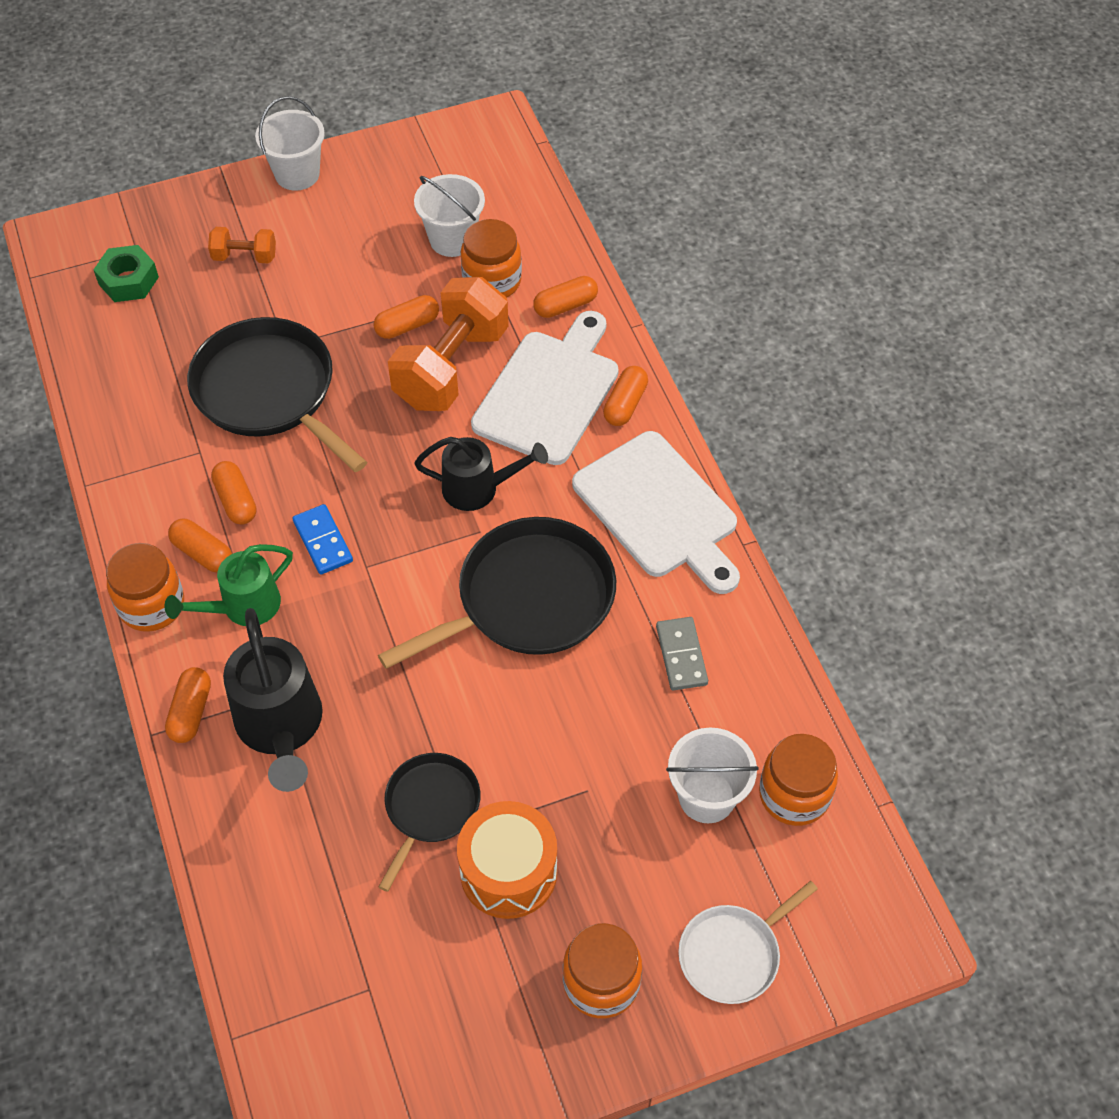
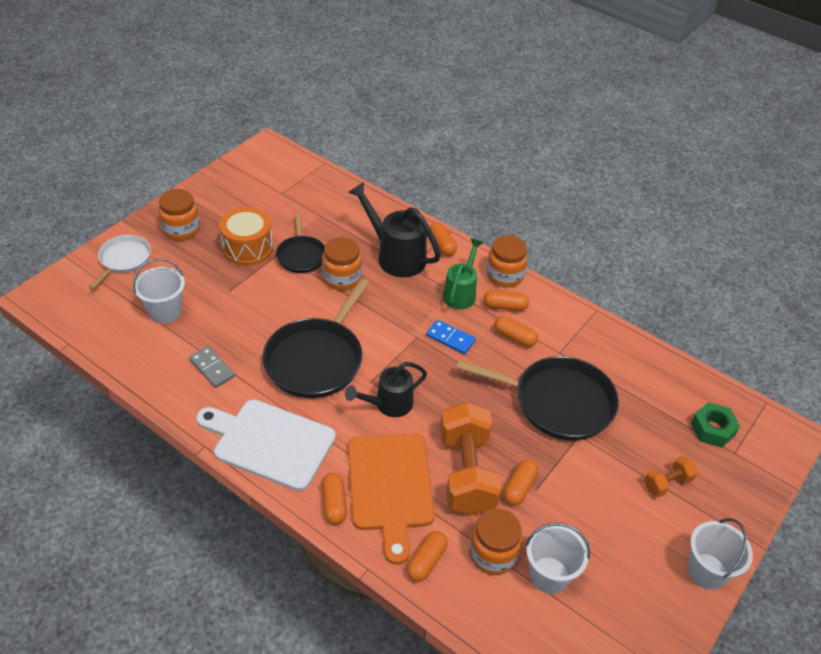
camera: 145 degrees right, 10 degrees down
(549, 392) = (390, 487): white cutting board -> orange cutting board
(794, 794) = (117, 330): orange jar -> orange jar (342, 278)

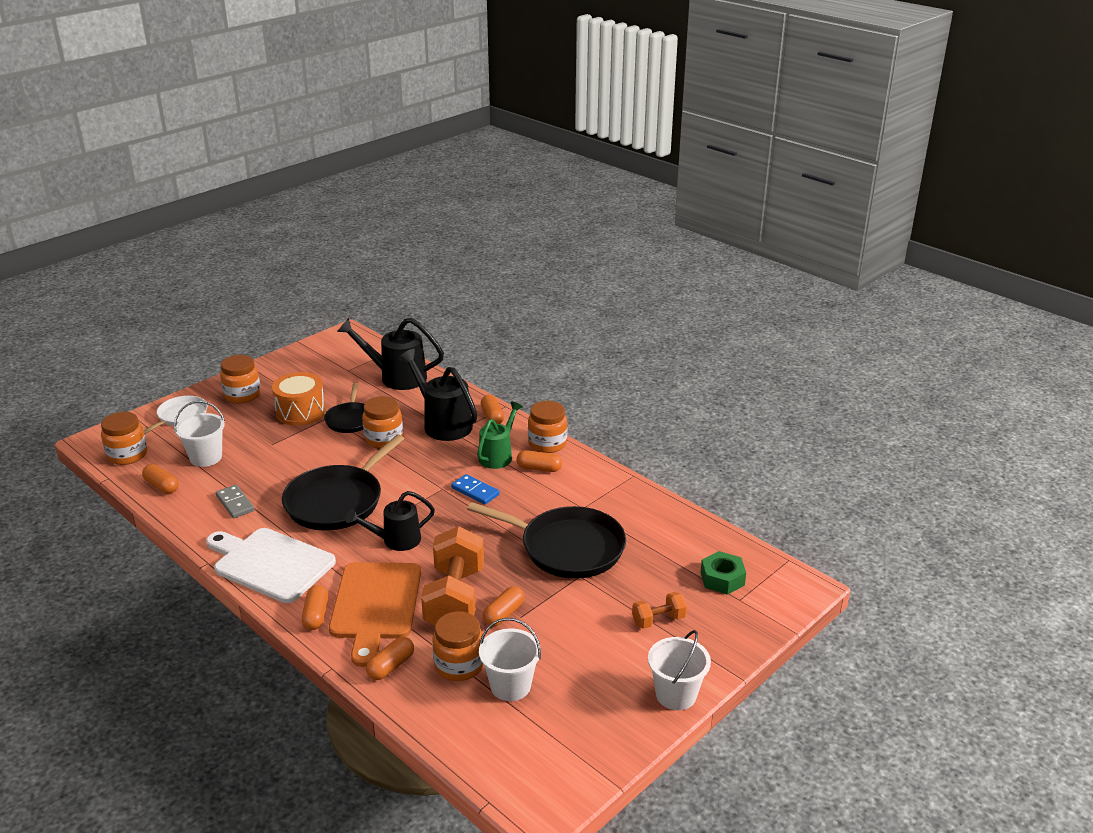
camera: 10 degrees right, 15 degrees down
(80, 313) = (127, 455): none -> orange jar
(333, 199) = (396, 377): none -> black watering can
(514, 337) = (540, 493): orange capsule -> orange capsule (162, 486)

